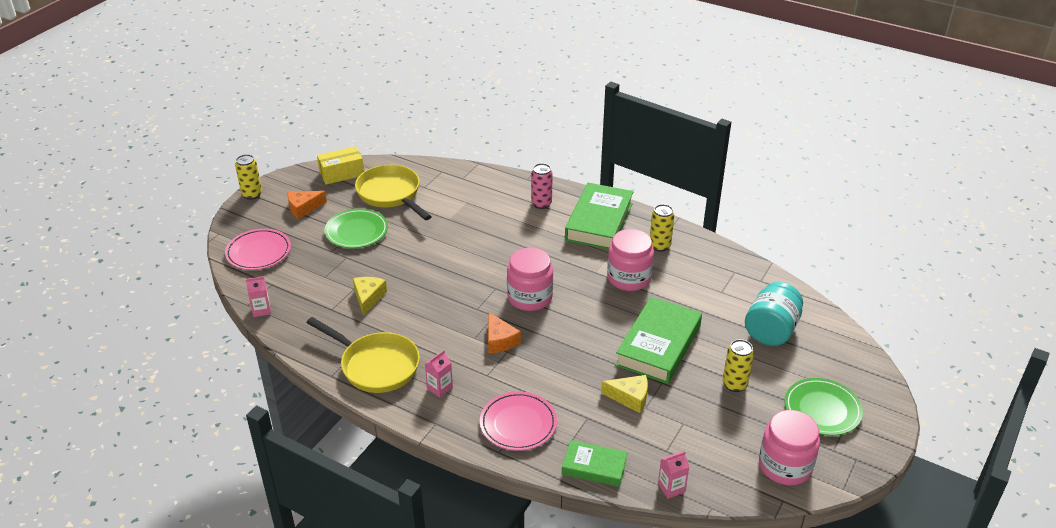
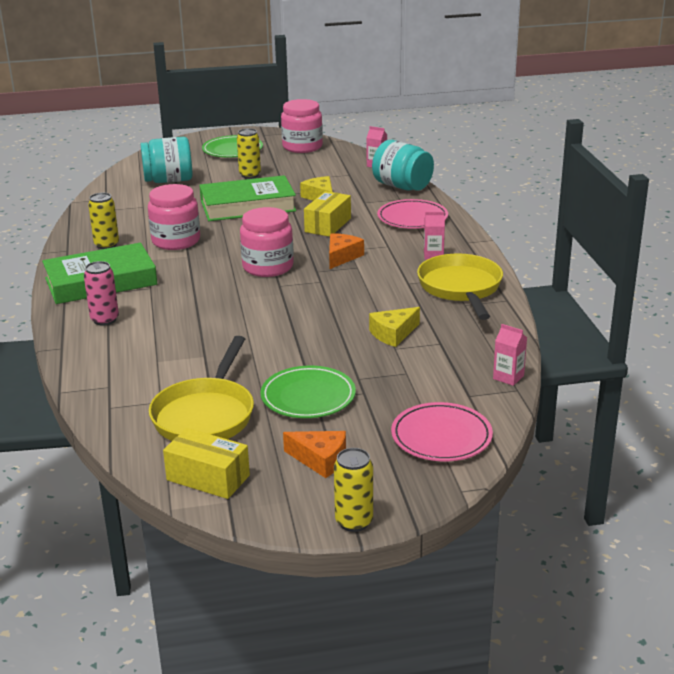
camera: 130 degrees left, 10 degrees down
(565, 367) = (328, 225): none -> yellow box
(594, 467) = (402, 186): green book -> turquoise jar

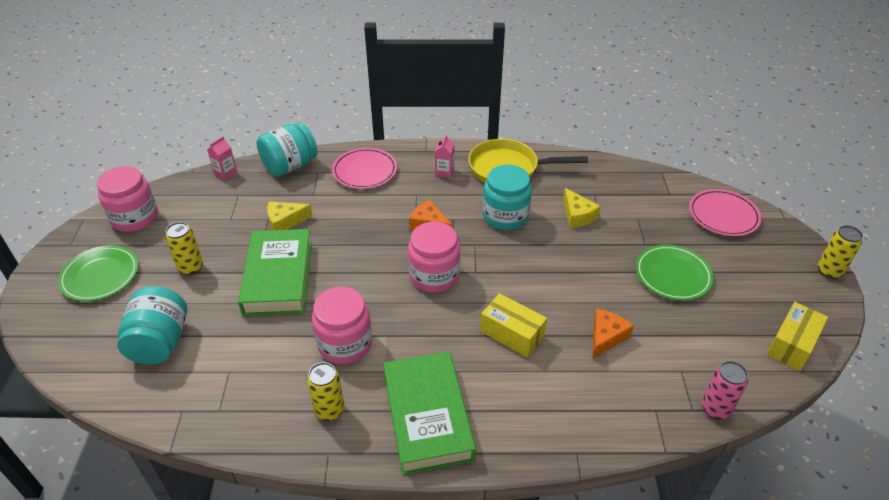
camera: 80 degrees left, 15 degrees up
(105, 320) = (520, 413): pink can -> pink can (715, 409)
(205, 415) = (702, 340): yellow pan -> none
(320, 460) = (759, 279): orange cheese -> orange cheese (606, 337)
(328, 225) = (355, 225): yellow box -> yellow box (512, 334)
(373, 293) = (505, 216): none -> turquoise jar
(508, 377) = (645, 172): pink carton -> none

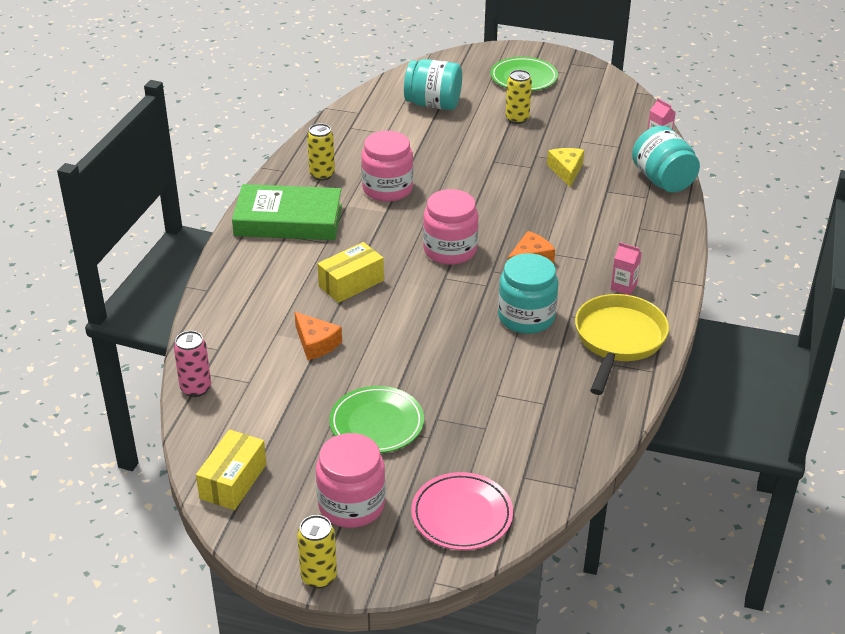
camera: 105 degrees right, 5 degrees down
(135, 218) = (598, 92): pink jar -> pink jar (351, 505)
(278, 277) = (486, 161): green book -> none
(364, 171) = (640, 229): pink plate -> none
(577, 215) = (508, 376): yellow cheese -> none
(792, 345) = (233, 481): yellow box -> yellow box turned 60 degrees clockwise

